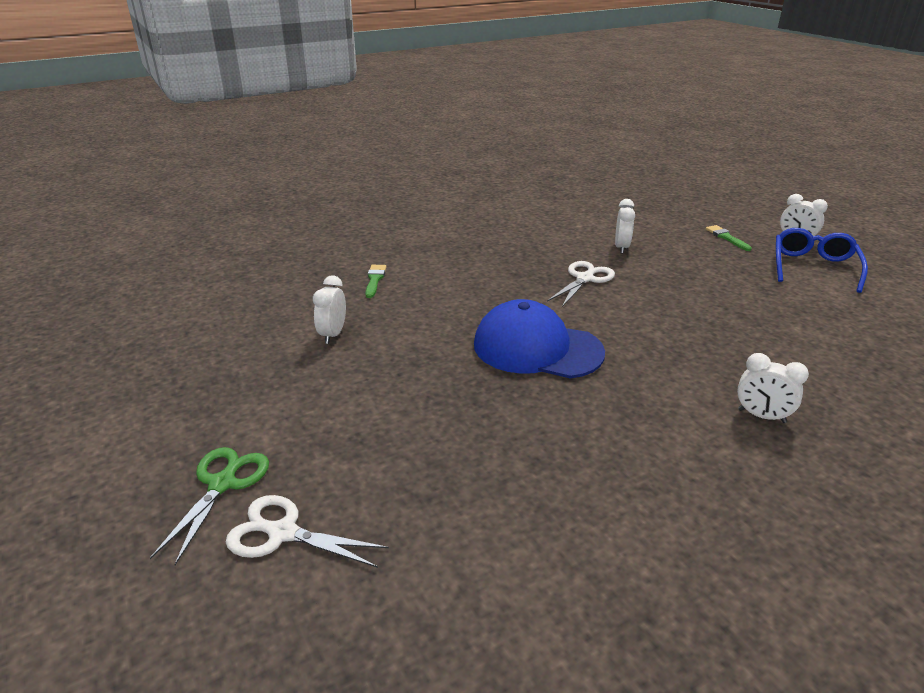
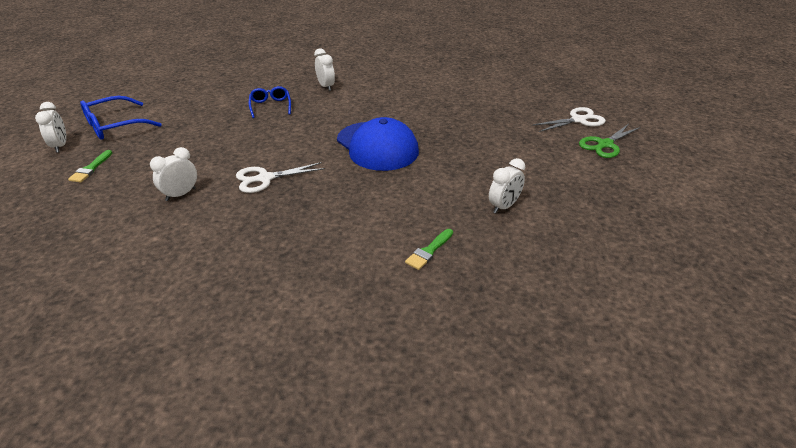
camera: 145 degrees left, 5 degrees up
(282, 533) = (578, 120): white scissors -> white scissors turned 75 degrees counterclockwise
(747, 349) = (270, 106): none -> blue glasses

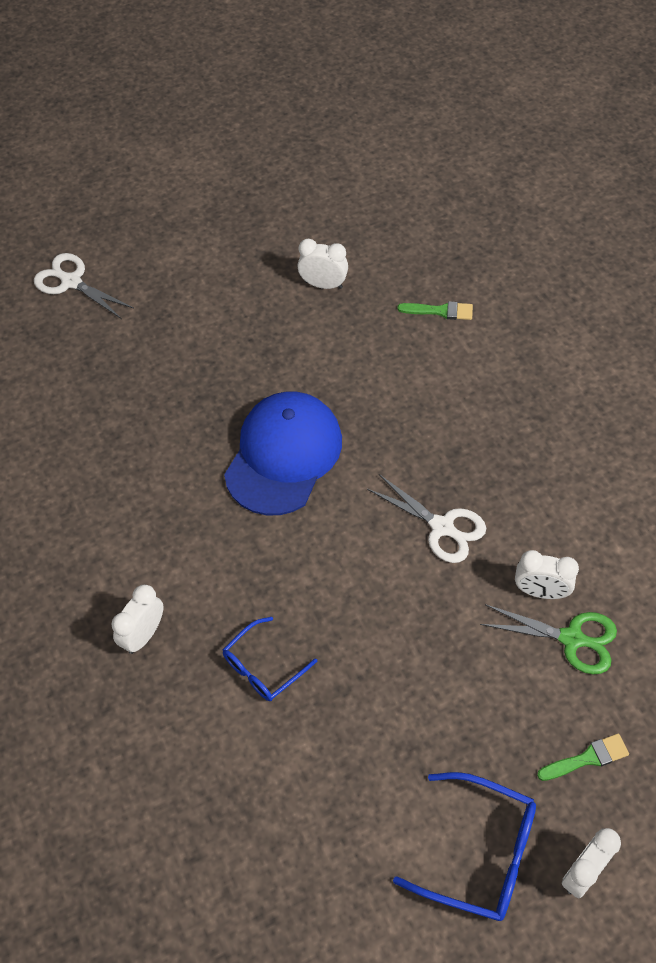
camera: 120 degrees left, 20 degrees up
(605, 145) = (125, 242): green scissors -> green scissors (572, 639)

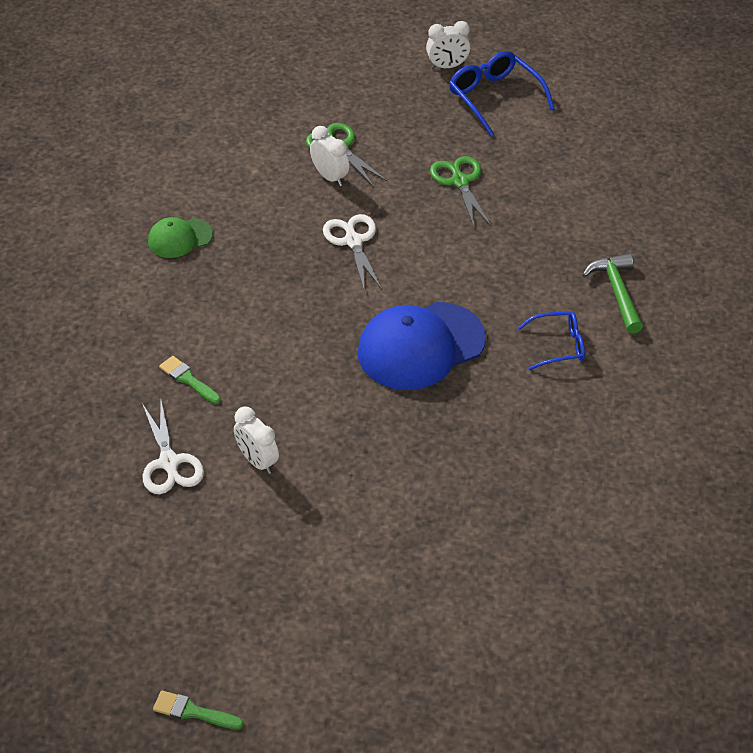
camera: 145 degrees left, 10 degrees down
(71, 282) = (485, 611): white scissors -> white scissors (169, 463)
(143, 635) = (617, 292): white clock -> green hammer
(263, 667) = (547, 234): blue glasses -> blue glasses (558, 346)
(408, 679) = (460, 181): none -> green scissors
(587, 758) = (393, 100): green brush -> green brush (193, 712)
(594, 427) = (180, 238): none -> green cap

